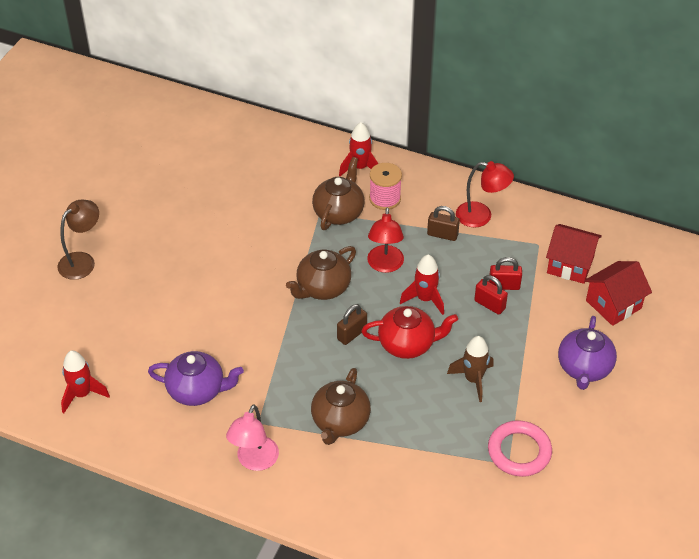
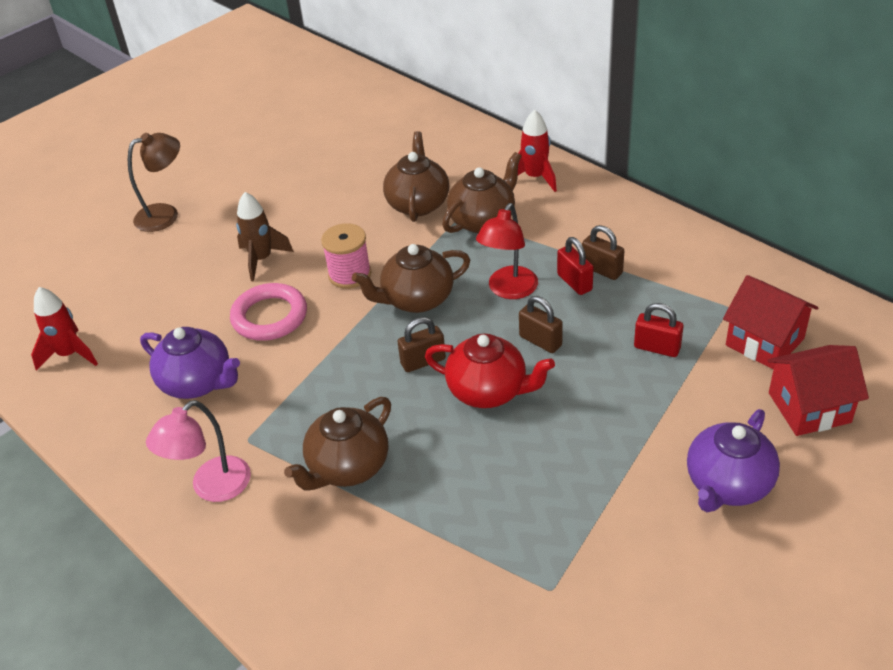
camera: 25 degrees right, 5 degrees down
(282, 208) = (418, 203): none -> brown teapot
(385, 198) = (548, 216): pink spool -> pink spool (349, 274)
(425, 299) = (540, 341): red rocket -> brown padlock
(473, 380) = (556, 459): brown rocket -> brown rocket (261, 259)
(481, 216) = (664, 259): red lamp -> none
(489, 305) = (625, 367): red padlock -> red padlock (574, 282)
(519, 451) = (576, 578): pink ring -> pink ring (269, 316)

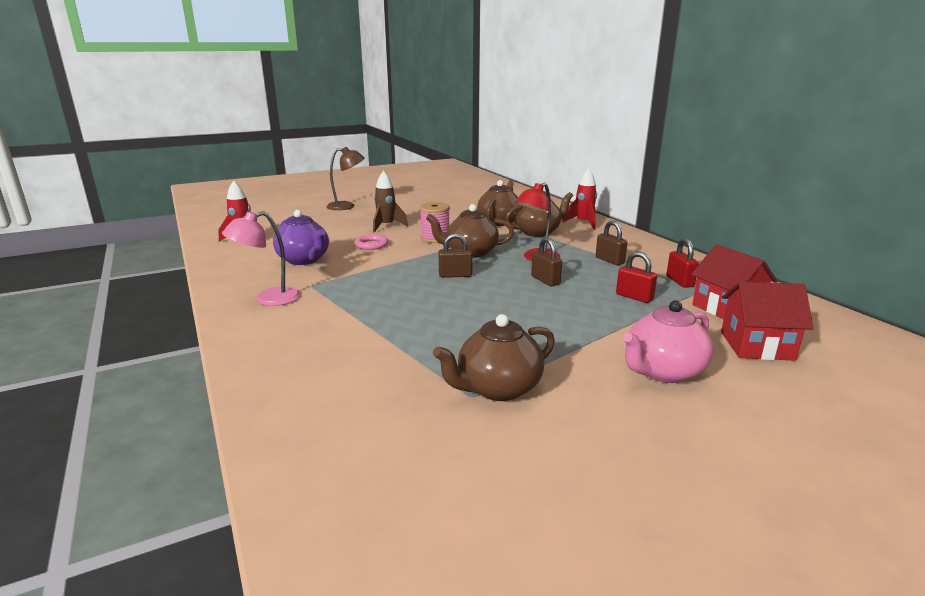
camera: 15 degrees right, 20 degrees down
(269, 316) = (371, 245): pink ring -> pink ring, size x0.64
(347, 467) = (365, 307): brown teapot -> brown teapot (497, 388)
(489, 391) = (492, 294): red teapot -> none
(574, 282) = (586, 262): red padlock -> red padlock (679, 281)
(727, 485) = (663, 372): purple teapot -> pink teapot

